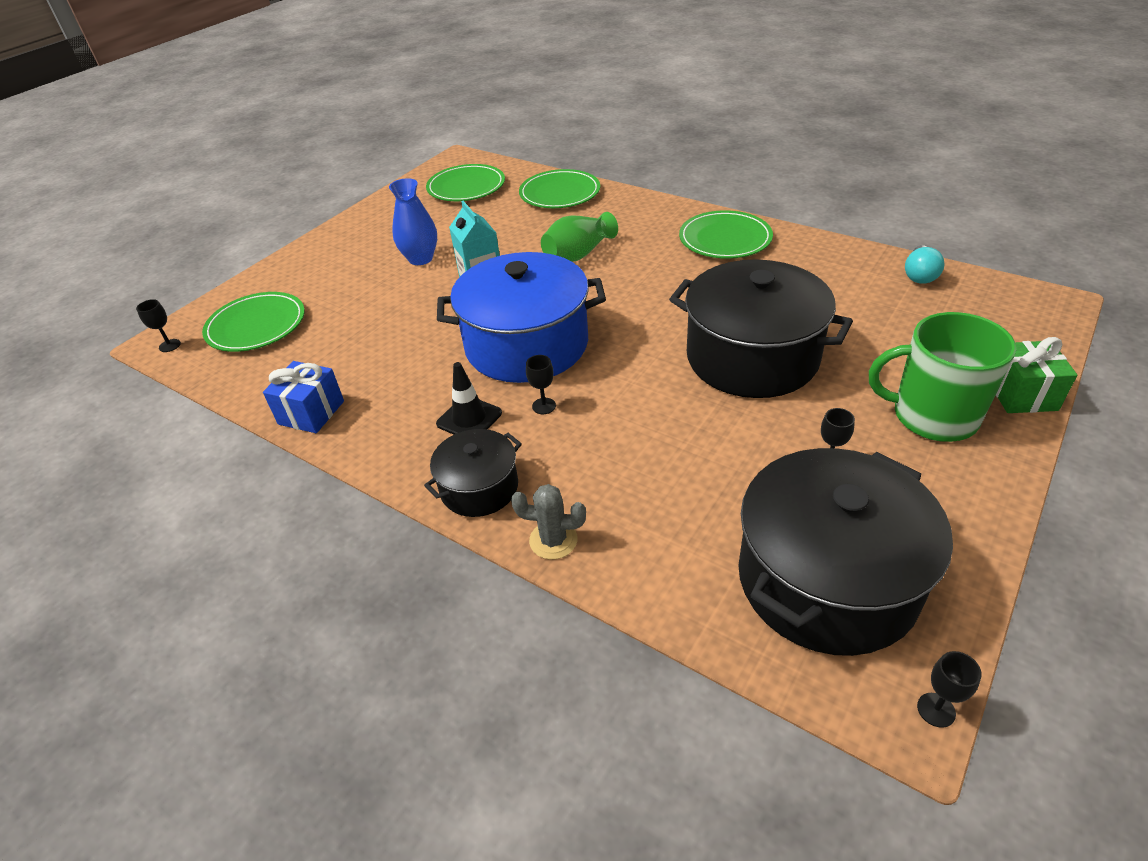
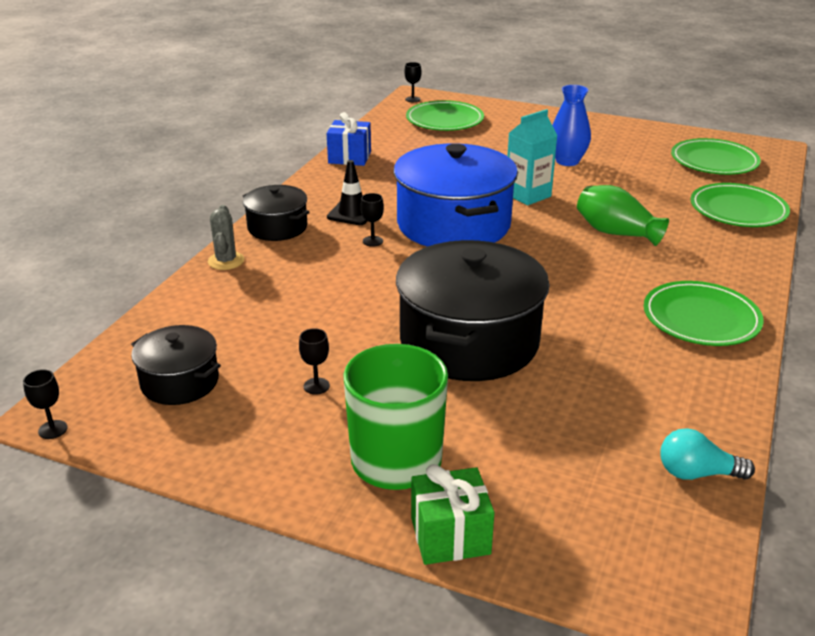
camera: 75 degrees right, 10 degrees down
(827, 579) = (180, 382): black pot -> black pot, size x0.52

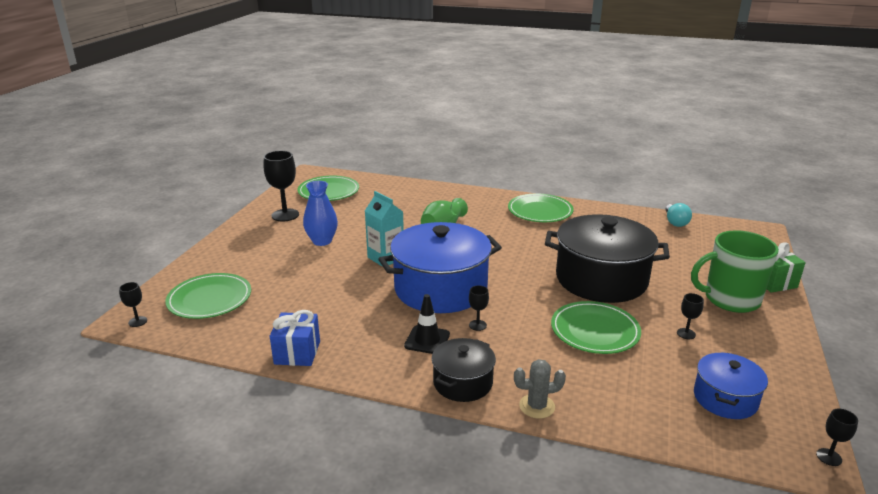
camera: 95 degrees left, 5 degrees down
(180, 382) = (725, 399): black pot -> blue pot
(633, 140) = (285, 215): none -> black goblet
(738, 210) = (404, 191): green plate -> green plate (595, 331)

